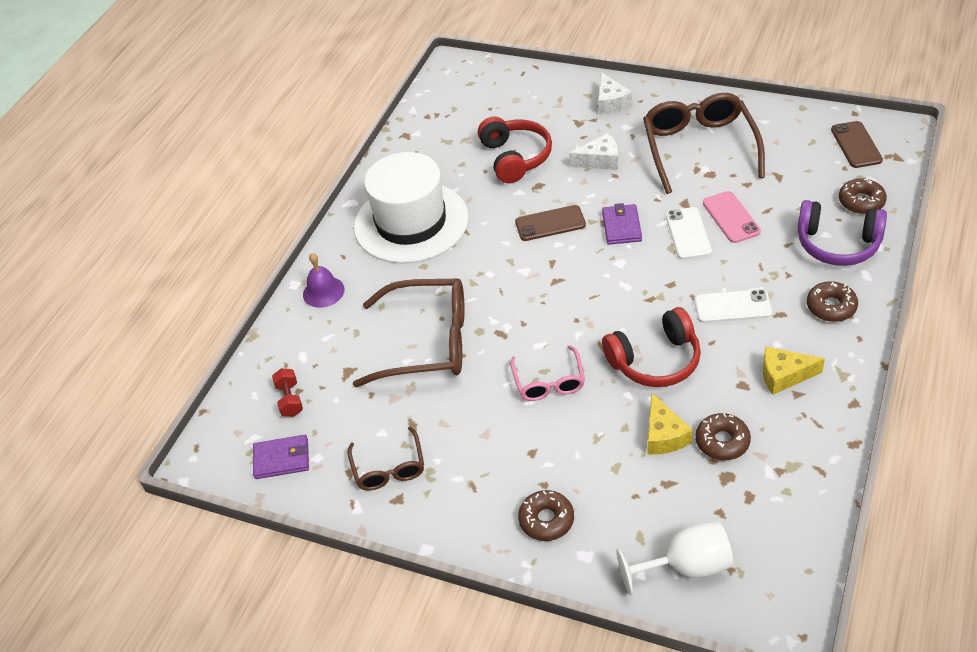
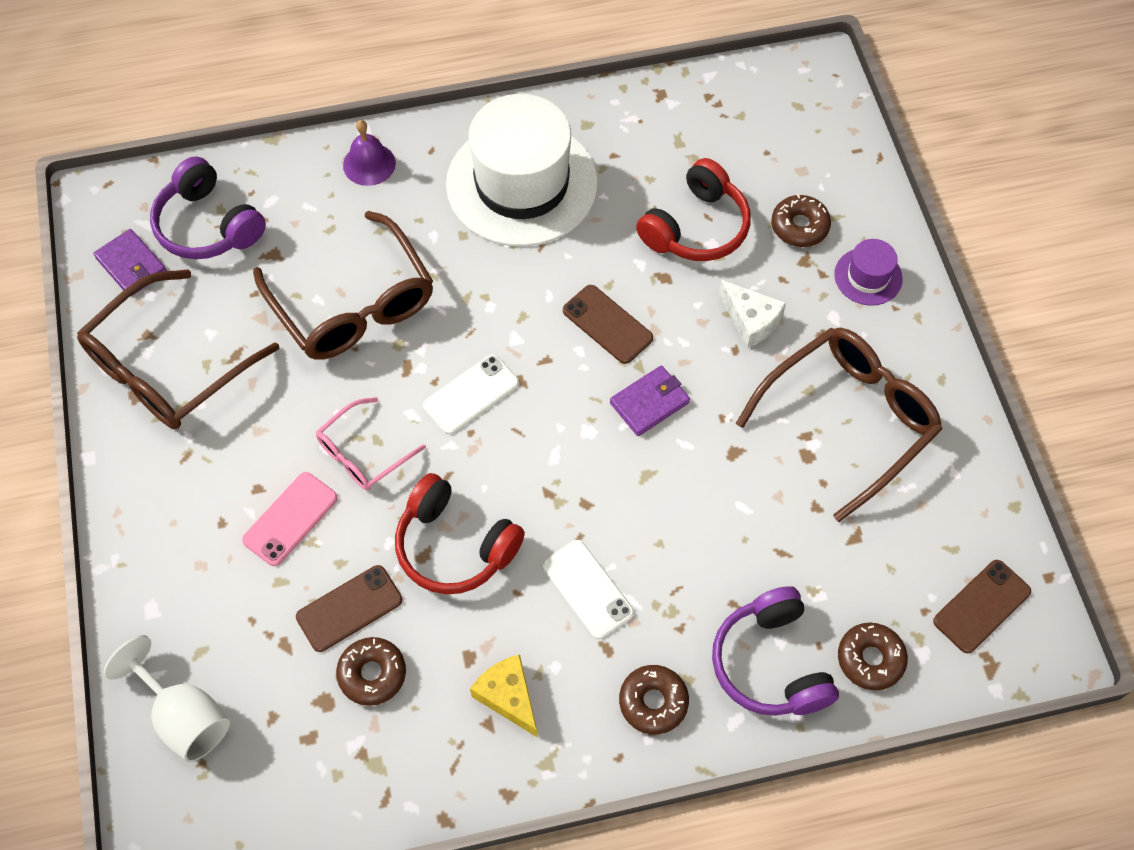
camera: 50 degrees right, 15 degrees up
(290, 400) = (208, 225): red dumbbell -> purple headphones
(389, 467) = (169, 366): brown glasses -> brown glasses, size x1.84
(546, 520) = (177, 549): brown donut -> brown donut (799, 226)
(611, 102) = (868, 276): white cheese -> purple hat
(664, 435) = (349, 608): yellow cheese -> brown phone
(688, 233) = (682, 481): white phone -> white phone (471, 395)
(731, 217) = (742, 516): pink phone -> pink phone (290, 519)

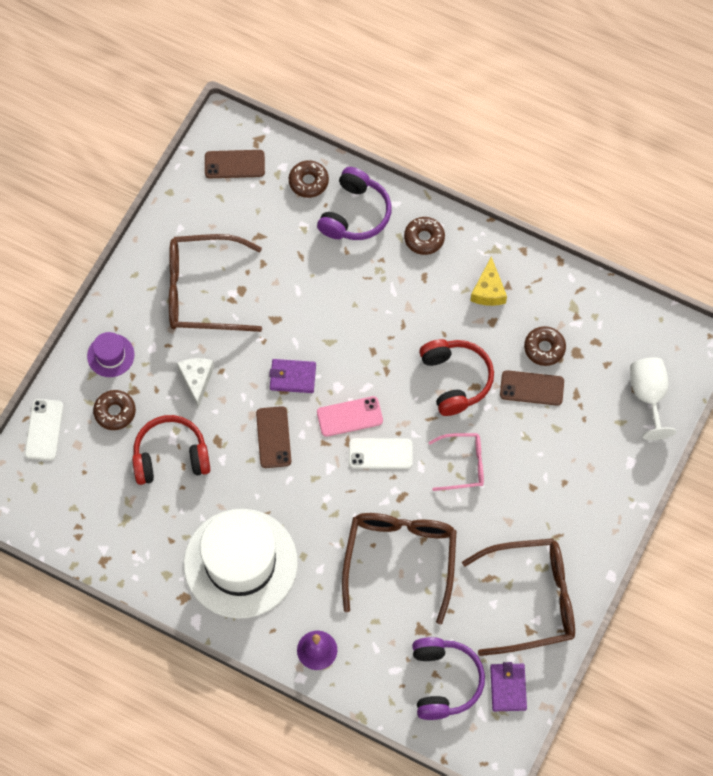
camera: 140 degrees left, 5 degrees up
(290, 519) = (527, 457): pink phone -> pink phone (349, 416)
(587, 589) = (409, 309): white phone -> white phone (44, 430)

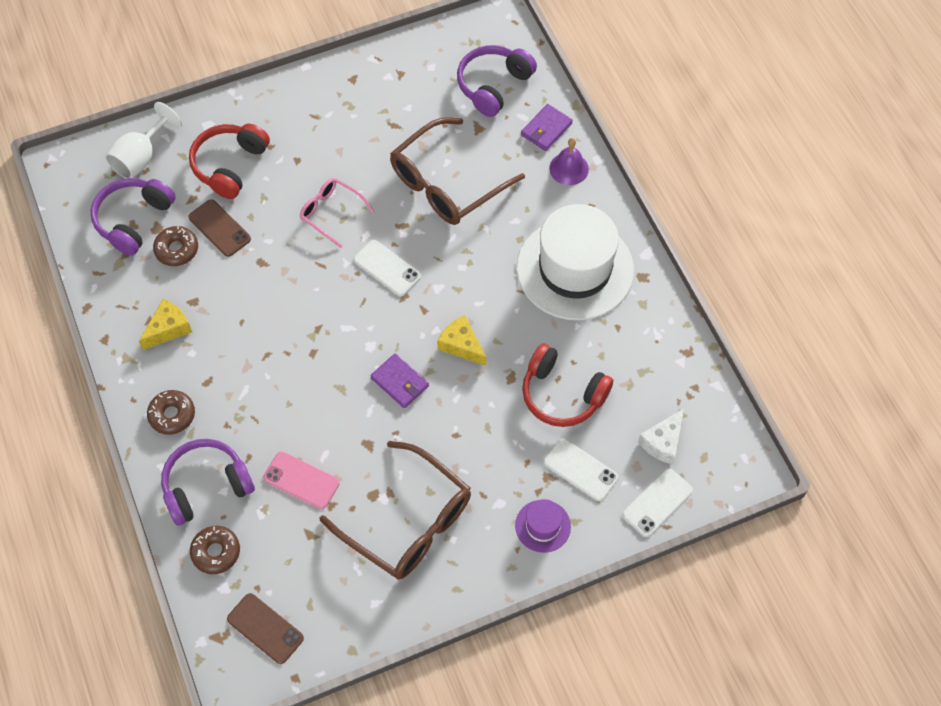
camera: 140 degrees left, 5 degrees down
(115, 412) = (580, 470): brown donut -> white phone
(196, 380) = (484, 443): white cheese -> white cheese (663, 442)
(273, 437) = (461, 345): brown phone -> yellow cheese
(349, 416) = (383, 314): pink phone -> pink phone (301, 480)
(455, 379) = (270, 279): red headphones -> red headphones (229, 165)
(508, 688) = (452, 51): purple wallet -> purple wallet (546, 129)
(530, 599) = (379, 91): brown glasses -> none
(599, 345) = (133, 220): none -> purple headphones

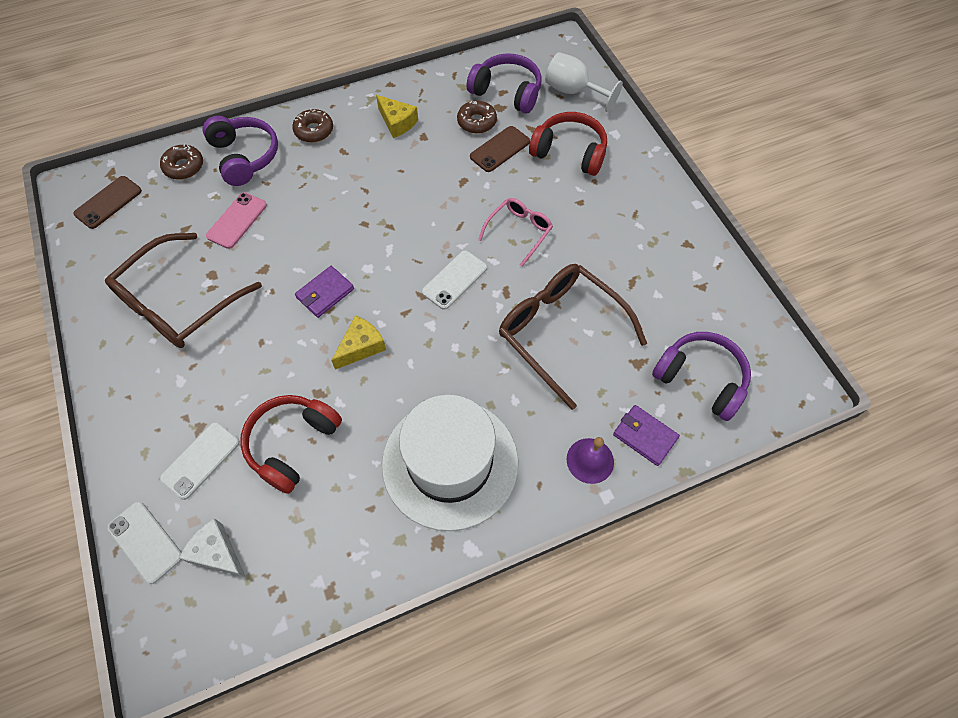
camera: 90 degrees right, 0 degrees up
(543, 526) = (146, 421): purple hat -> none

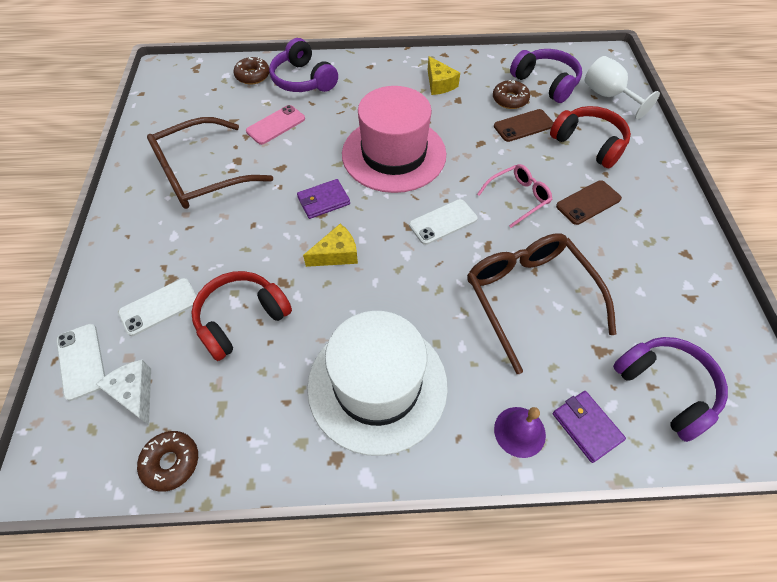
camera: 20 degrees right, 5 degrees down
(108, 202) = (184, 87): brown phone -> brown phone (588, 202)
(245, 157) = (303, 80): purple headphones -> purple headphones turned 150 degrees clockwise
(314, 131) = (367, 74): brown donut -> brown donut (171, 462)
(378, 219) = (394, 154): none -> pink hat

